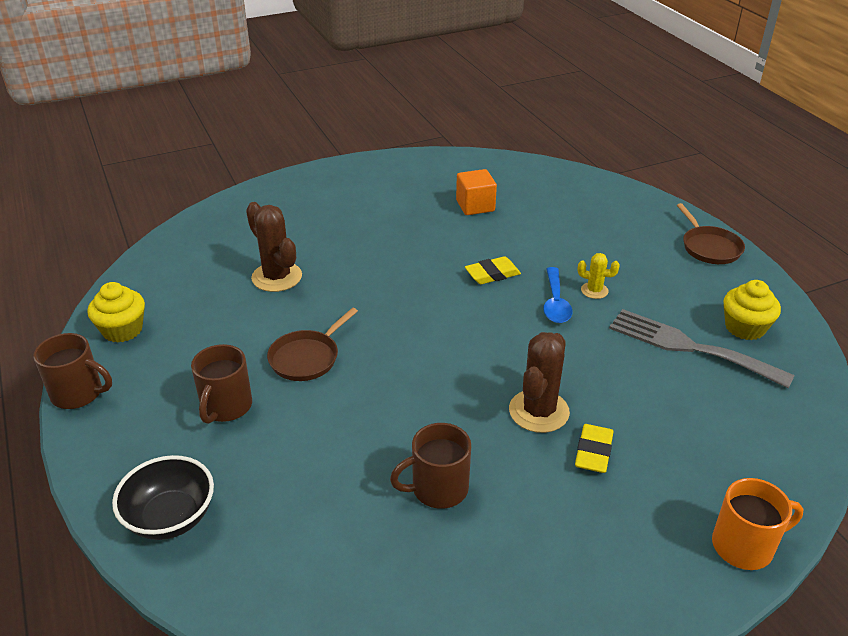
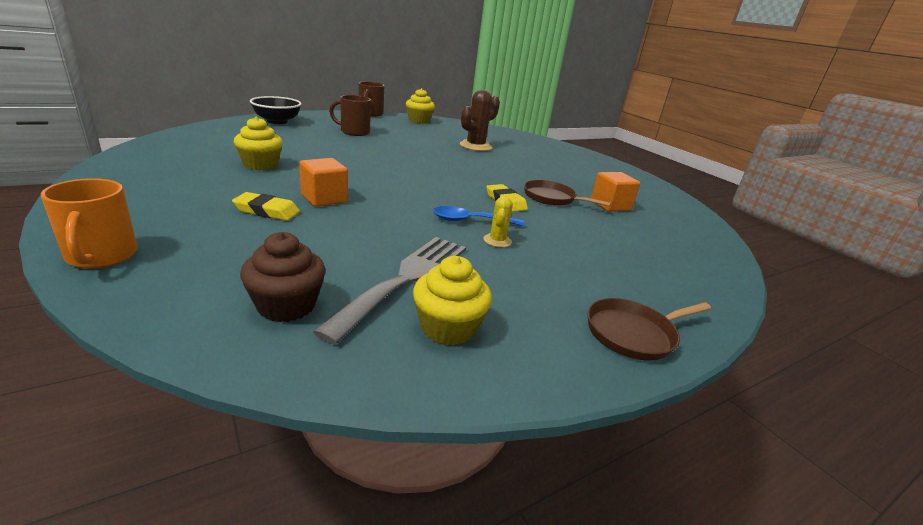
camera: 80 degrees right, 10 degrees down
(307, 358) = (395, 147): brown pan -> brown pan (552, 198)
(438, 489) = (260, 165): brown mug -> yellow cupcake
(539, 411) = (324, 198): brown cactus -> orange cube
(759, 409) = (286, 305): none -> brown cupcake

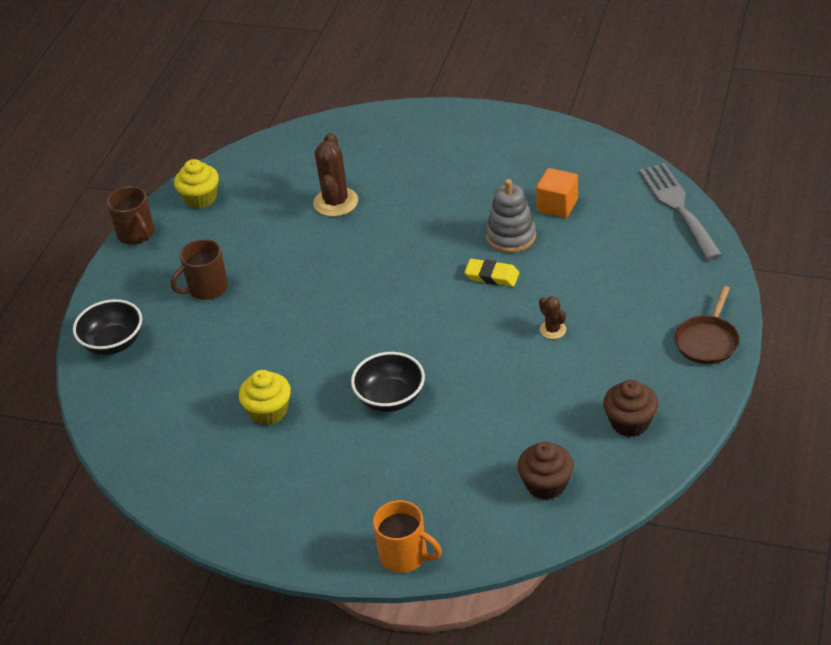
camera: 35 degrees left, 15 degrees up
(267, 211) = (390, 445): yellow eraser -> none
(324, 198) = (390, 398): orange cube -> black bowl
(406, 279) = (562, 413): grey fork -> grey fork (678, 207)
(448, 328) = (630, 422): yellow cupcake -> brown cupcake
(471, 221) = (508, 325): blue spoon -> none
(497, 241) = (553, 330): yellow cactus -> brown cactus
(552, 198) = (511, 236): brown pan -> grey stacking toy

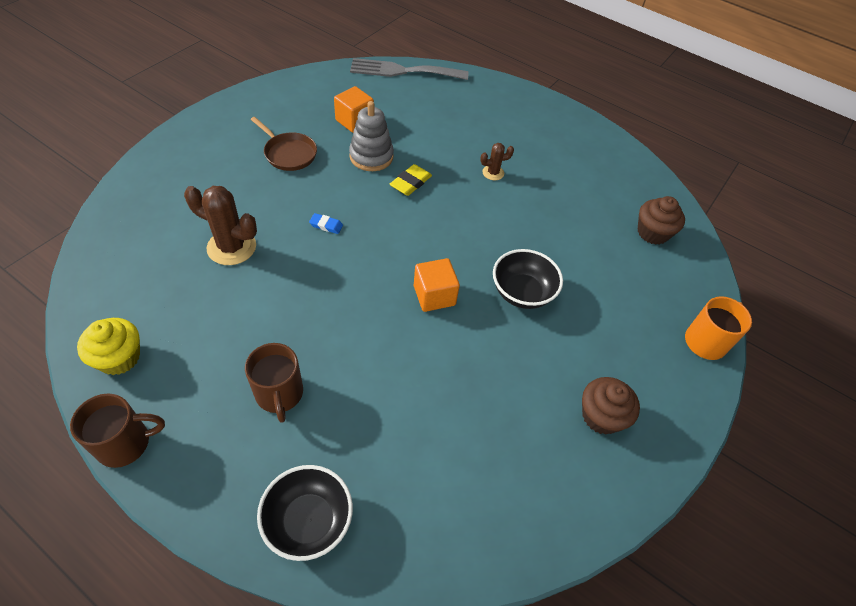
camera: 80 degrees left, 10 degrees up
(268, 411) = (497, 390): yellow cupcake -> none
(352, 340) = (434, 295): none -> orange cube
(396, 244) = (326, 225): none -> blue eraser
(630, 422) = (606, 170): brown cupcake -> brown cupcake (601, 416)
(707, 341) = (544, 109): brown pan -> brown pan (288, 153)

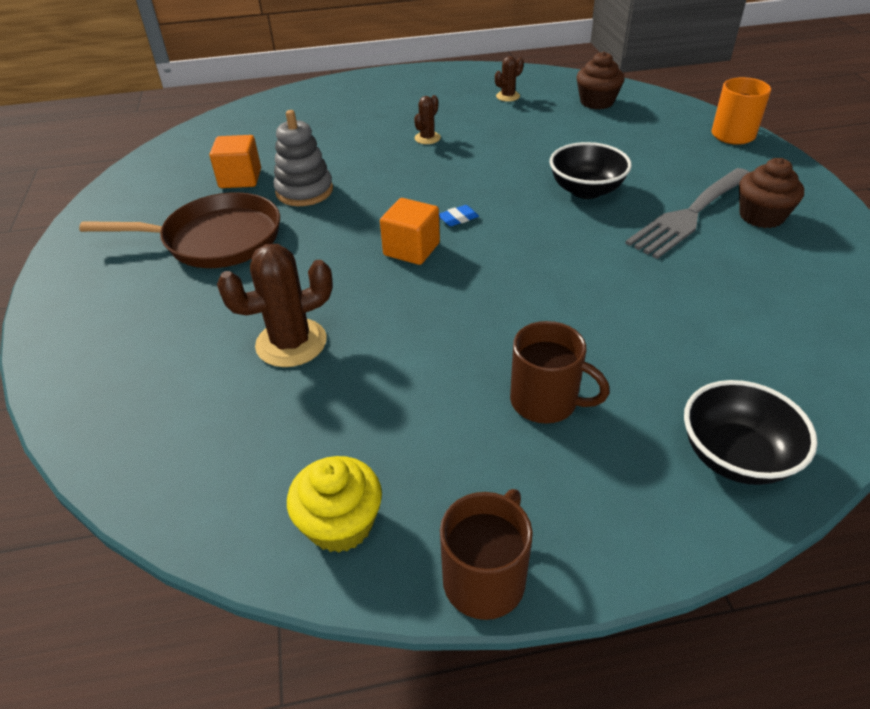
camera: 40 degrees left, 10 degrees down
(288, 153) = (216, 239): brown pan -> brown pan, size x1.59
(326, 225) = (354, 261): blue eraser -> blue eraser (458, 218)
(403, 71) = (222, 121): grey fork -> grey fork (689, 215)
(410, 183) = (373, 185): yellow eraser -> none
(434, 295) = (532, 238): orange cube -> orange cube (411, 249)
(598, 179) = (508, 96): none -> brown cactus

